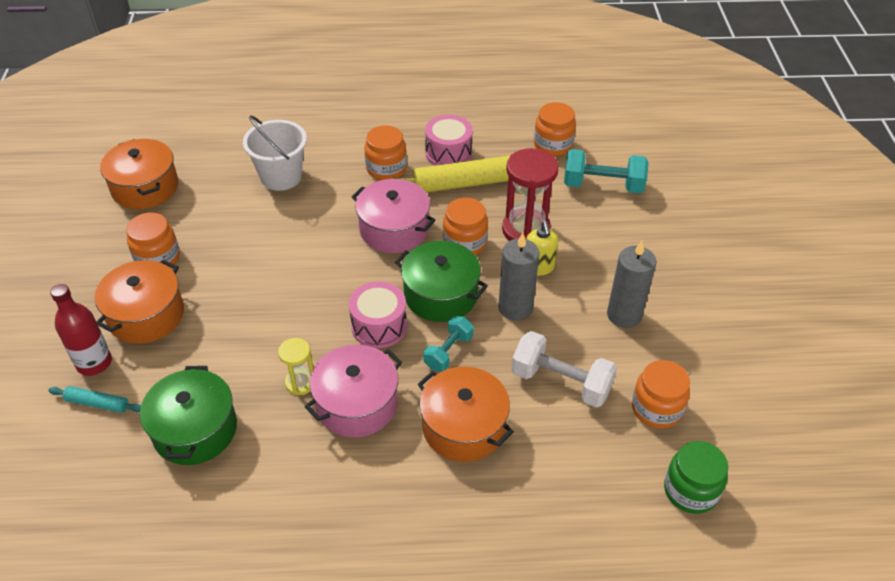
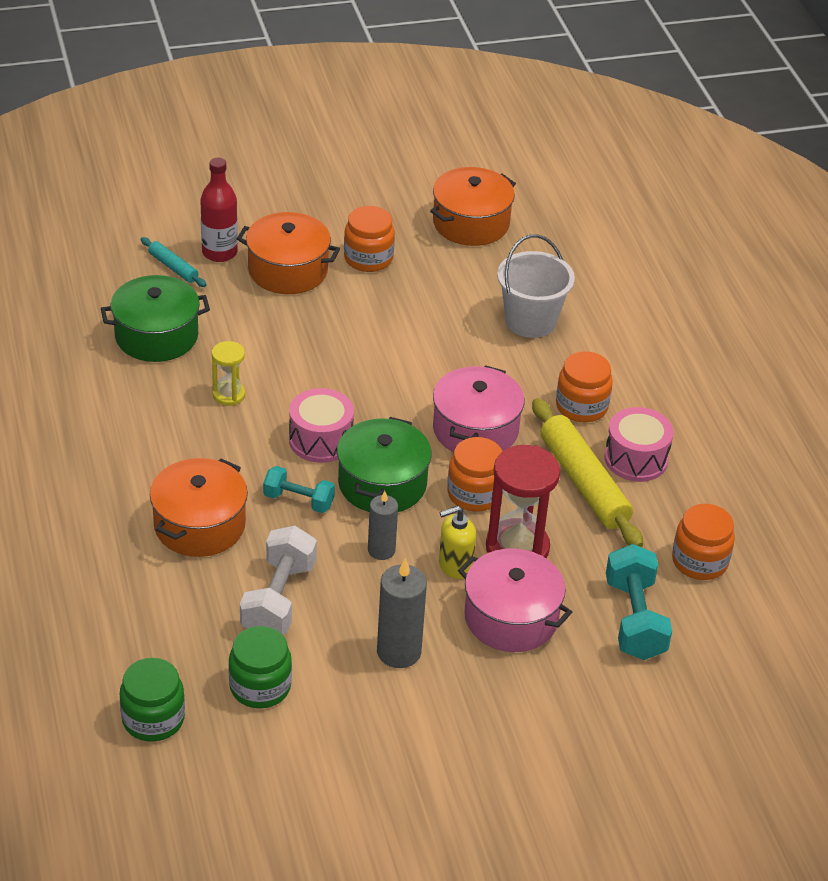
camera: 75 degrees right, 5 degrees down
(97, 403) = (173, 267): turquoise rolling pin -> turquoise rolling pin turned 45 degrees counterclockwise
(357, 404) = (211, 440): pink pot -> pink pot (511, 618)
(515, 307) = (381, 550): grey candle -> grey candle, size x0.65
(656, 408) = (260, 687): orange jar -> green jar

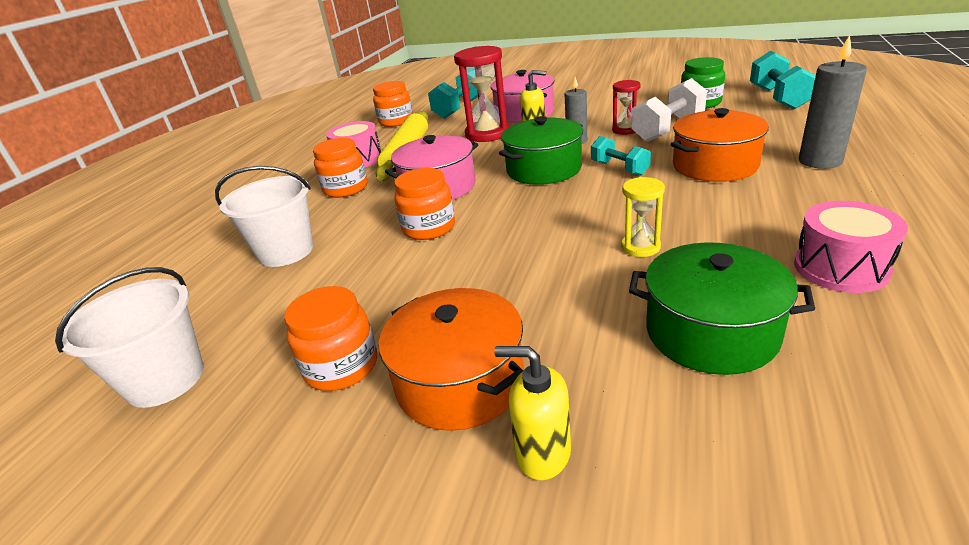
camera: 140 degrees left, 10 degrees down
(153, 719) = (778, 98): green jar -> turquoise dumbbell
(173, 267) = (642, 449): turquoise rolling pin -> none
(219, 252) = (542, 453): red bottle -> yellow soap dispenser
(320, 440) = (571, 199): pink drum -> pink drum (840, 268)
(333, 588) = (625, 130): none -> red hourglass
(399, 652) = (603, 108): grey candle -> grey candle (820, 161)
(471, 223) = (165, 379): orange pot -> white bucket
(474, 494) = (483, 157): orange jar -> orange jar (429, 228)

